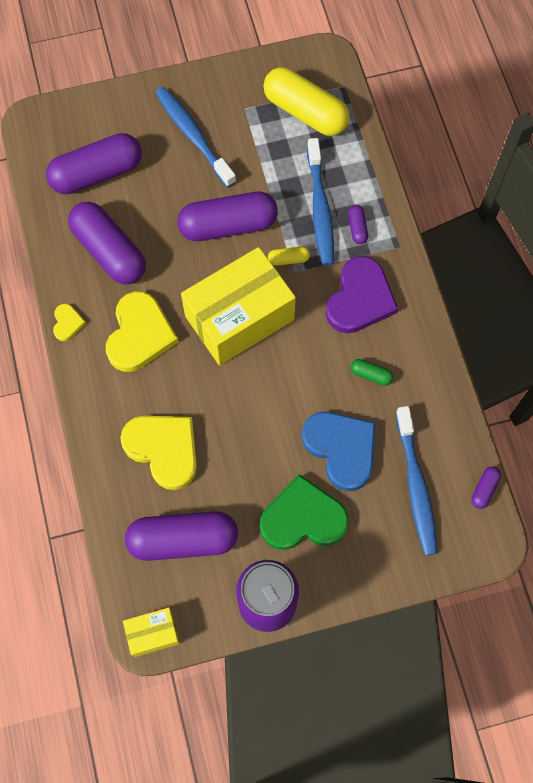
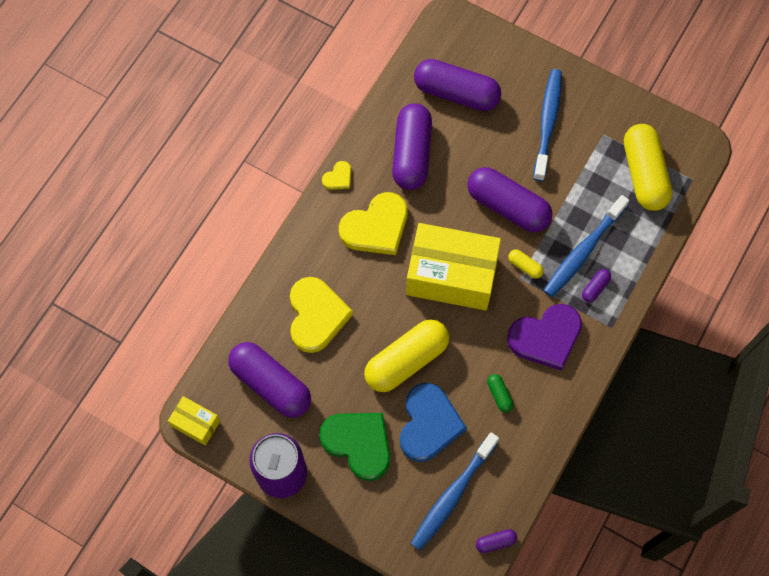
camera: 45 degrees right, 0 degrees up
(272, 416) = (406, 360): none -> yellow capsule

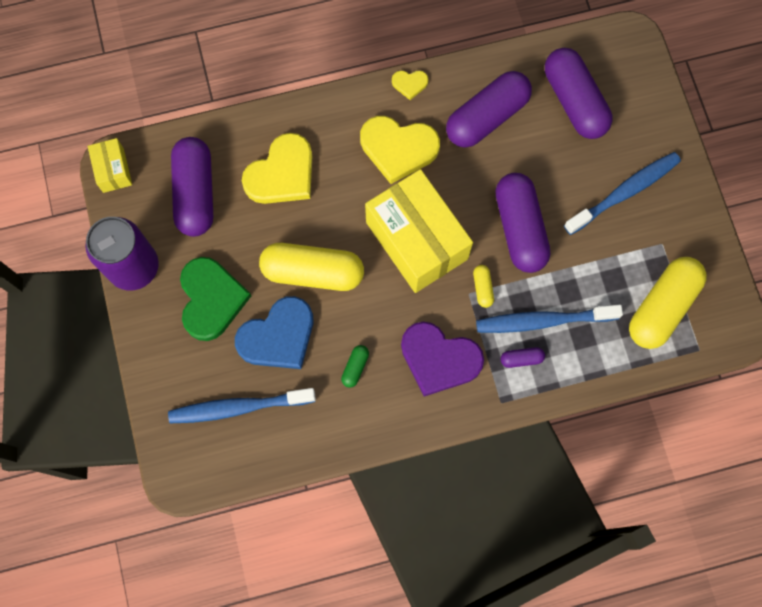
camera: 45 degrees right, 5 degrees up
(495, 542) = (232, 475): purple capsule -> none

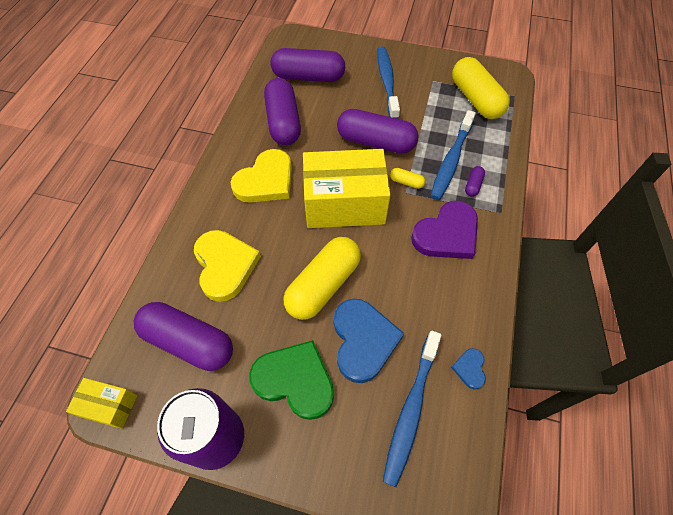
camera: 60 degrees left, 15 degrees down
(303, 441) = (469, 369): none -> blue heart
(355, 367) = (423, 295): green capsule -> none
(409, 84) = (223, 151): yellow heart -> none

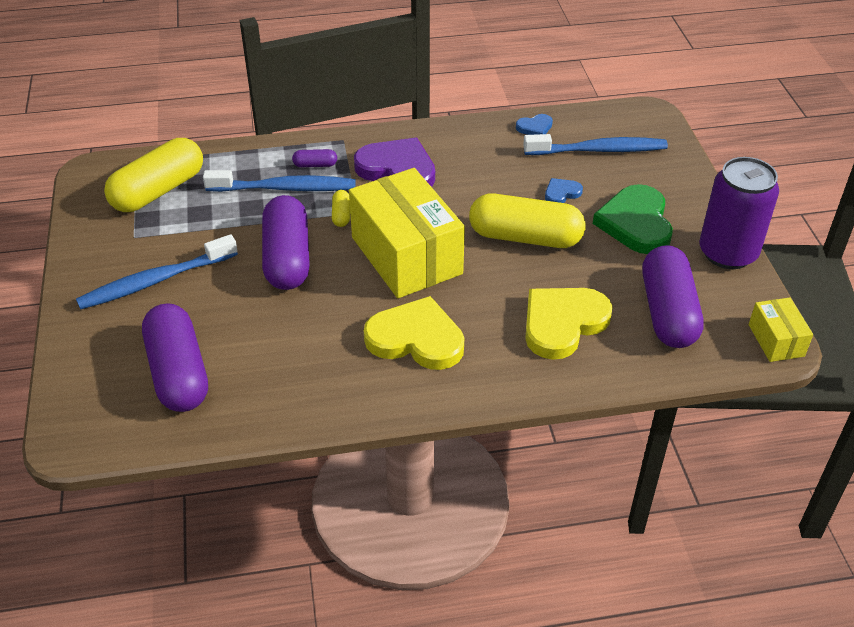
camera: 115 degrees left, 15 degrees down
(283, 122) = (297, 363): purple capsule -> none
(363, 340) = (561, 193): blue heart -> blue heart, size x0.46

